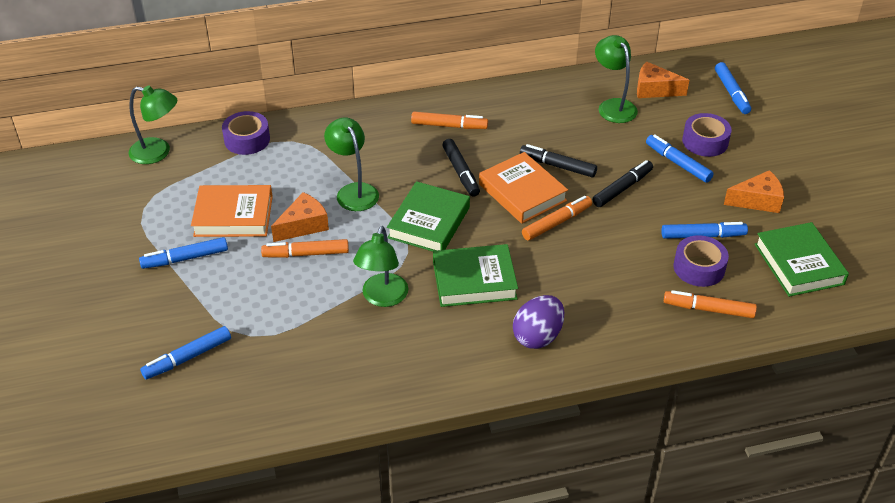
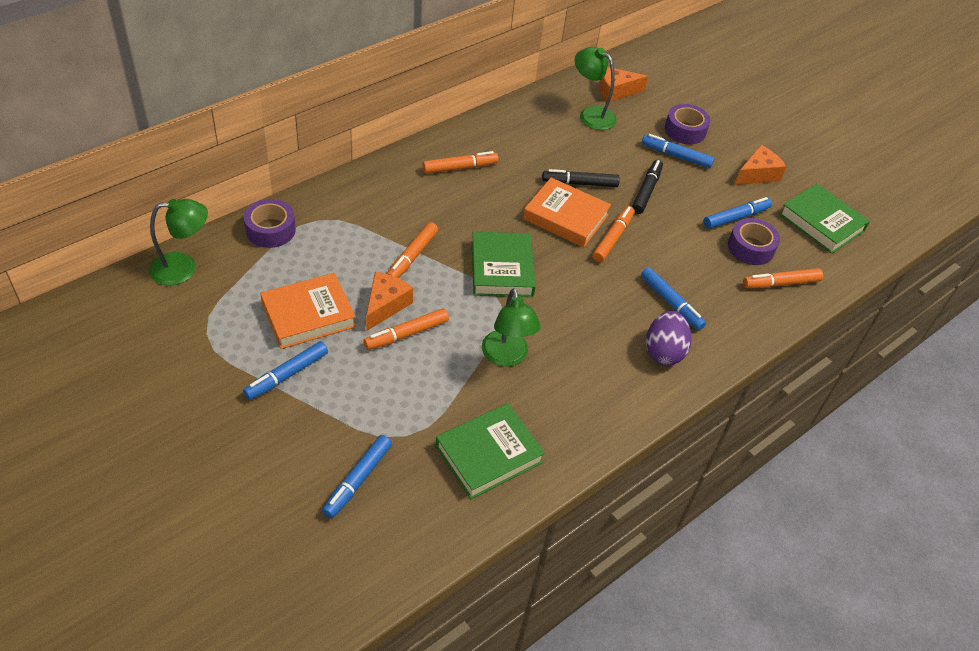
camera: 30 degrees left, 5 degrees up
(353, 191) = (412, 256): green lamp -> orange marker
(460, 172) = (499, 211): black marker -> none
(474, 280) = (577, 314): green book -> green book (489, 454)
(731, 93) = (678, 80): blue marker -> blue marker (671, 303)

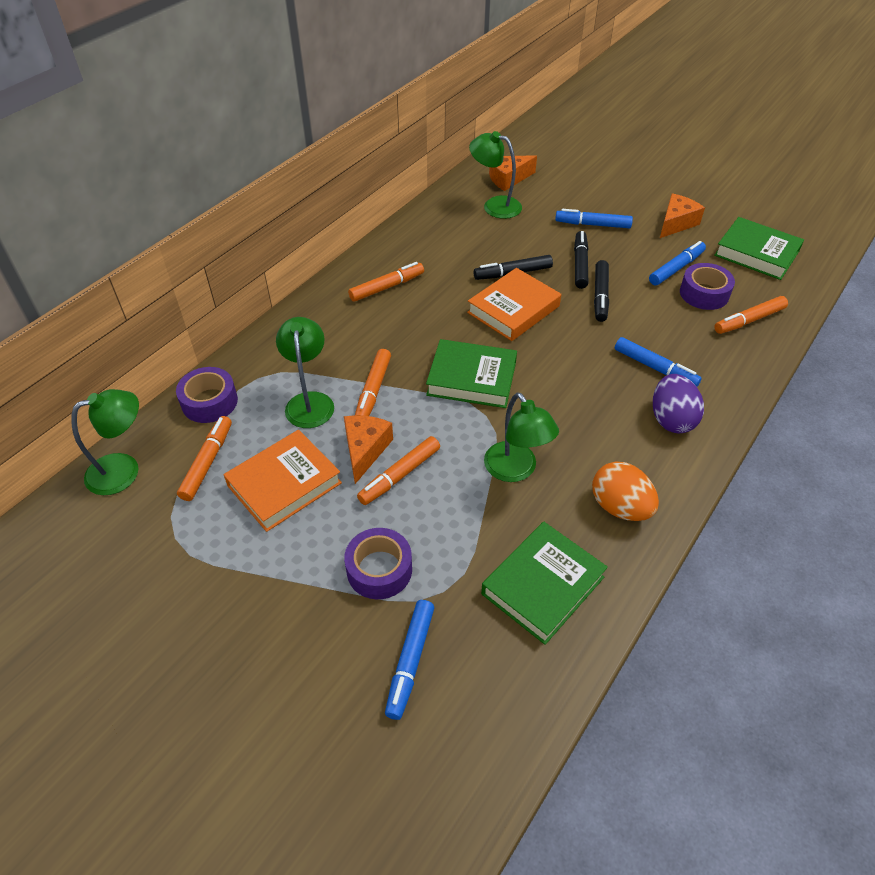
camera: 10 degrees left, 0 degrees up
(287, 375) = (284, 560): blue marker -> none
(354, 252) = (309, 401): none -> green lamp
(501, 269) = (471, 378): green book -> green book turned 60 degrees counterclockwise
(565, 217) = (513, 309): orange book -> orange book turned 60 degrees counterclockwise
(582, 411) = (620, 507): none -> orange egg
(613, 238) = (569, 318): orange marker -> orange marker (207, 462)
(651, 225) = (600, 296): none -> black marker
(685, 130) = (590, 199): purple tape -> purple tape (379, 569)

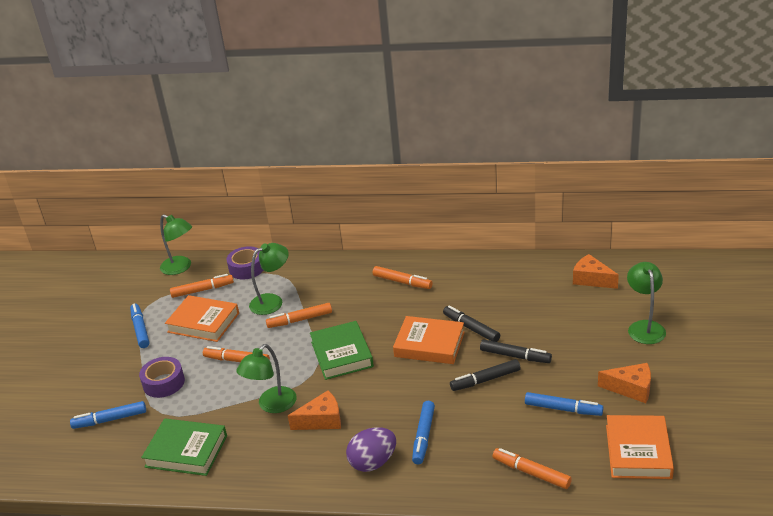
camera: 65 degrees right, 15 degrees down
(365, 450) = (248, 339): orange cheese -> orange cheese (322, 420)
(494, 205) = (547, 287): green lamp -> green lamp (644, 327)
(580, 264) = (515, 356): black marker -> black marker turned 45 degrees clockwise
(592, 224) = (576, 344): blue marker -> blue marker (140, 329)
(620, 507) = (269, 464): orange egg -> none
(704, 293) = (543, 435): purple tape -> none
(756, 253) = (638, 451): green book -> orange book

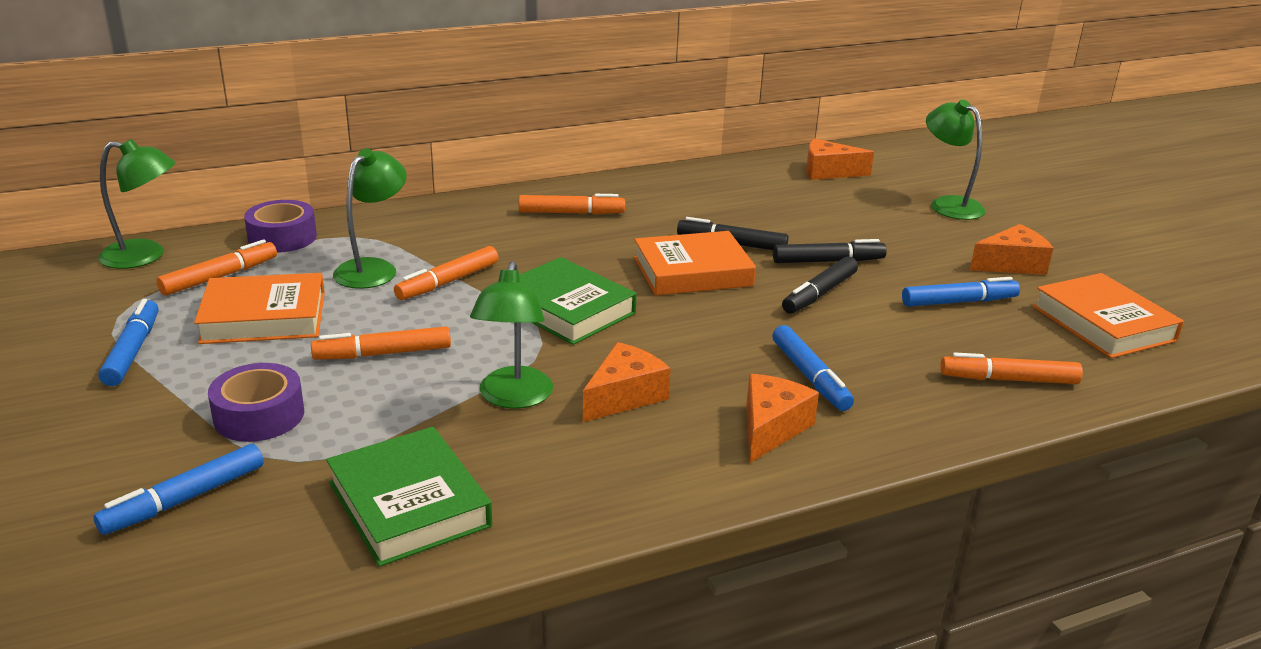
camera: 35 degrees left, 5 degrees down
(140, 329) = (133, 351): blue marker -> blue marker turned 45 degrees clockwise
(186, 451) = (409, 504): green book -> green book turned 75 degrees clockwise
(373, 462) = (771, 428): purple egg -> orange cheese

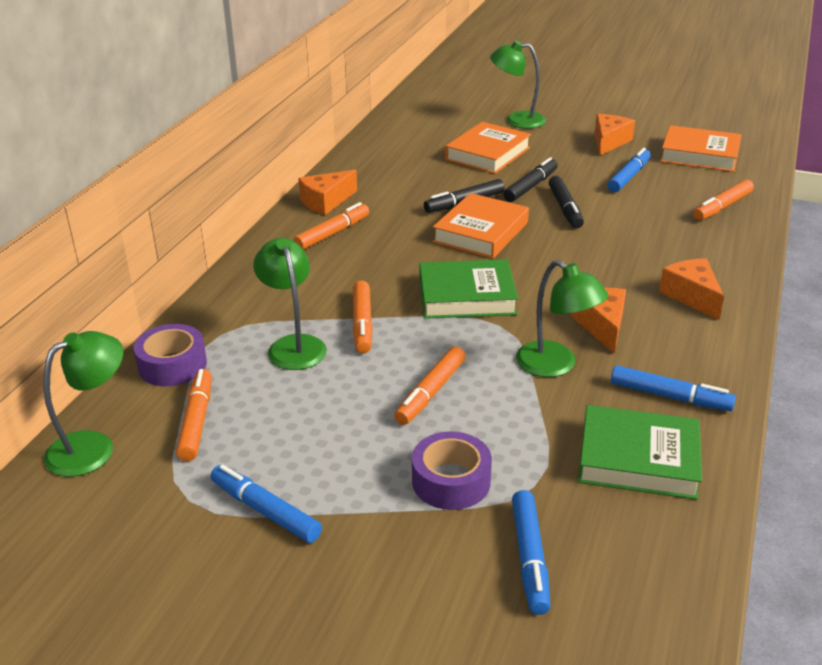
camera: 45 degrees left, 5 degrees up
(264, 317) = (300, 424): orange book -> orange book (488, 154)
(810, 376) = (652, 258): blue marker -> blue marker (670, 397)
(828, 172) = (419, 128): orange cheese -> orange cheese (326, 202)

